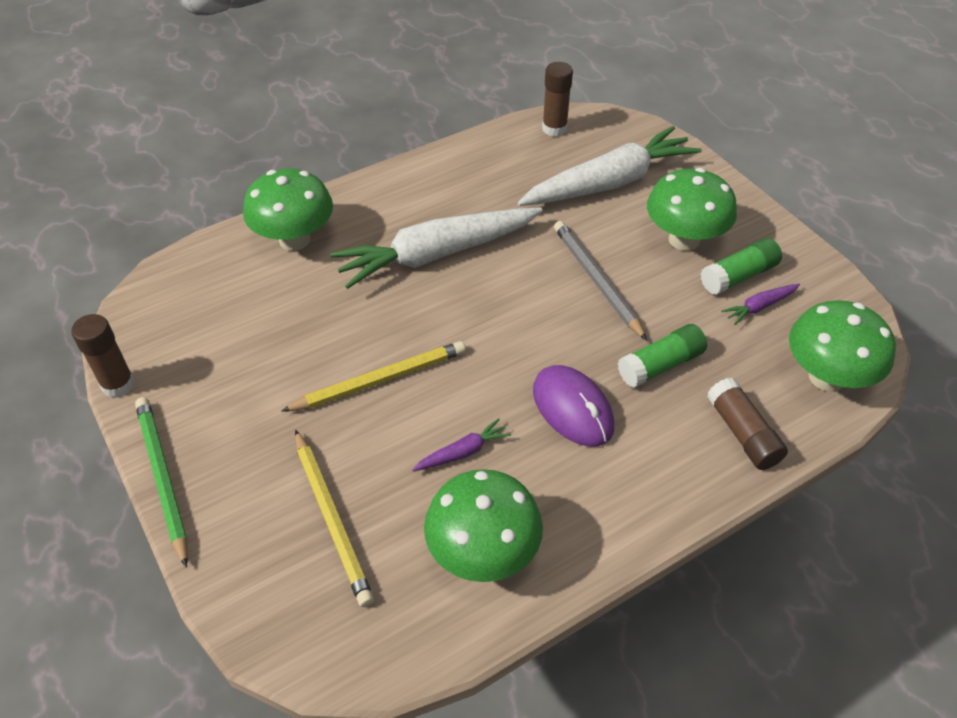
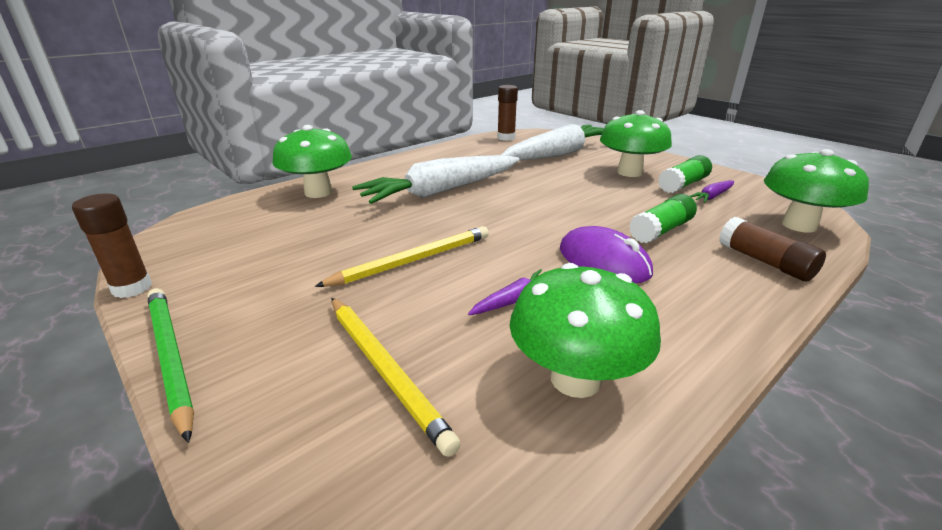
camera: 10 degrees left, 20 degrees down
(596, 281) = (577, 194): grey pencil -> none

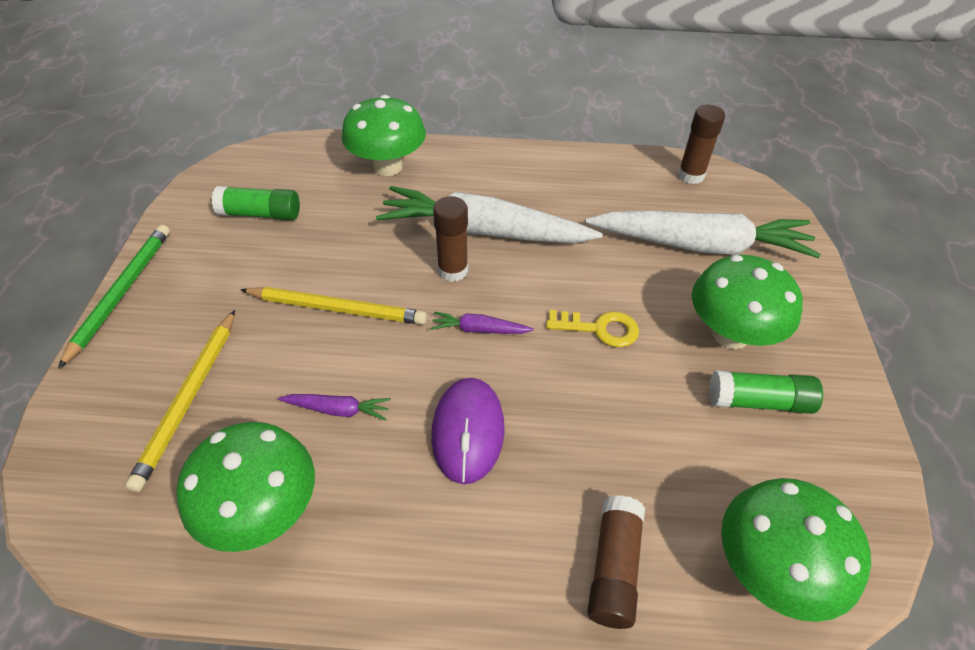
camera: 45 degrees right, 20 degrees up
(132, 288) = (168, 209): brown glue stick -> brown glue stick (453, 270)
(577, 195) = (599, 329): none -> yellow key
(661, 230) = (591, 442): green glue stick -> green glue stick (260, 214)
(712, 196) = (755, 446): purple carrot -> purple carrot (479, 329)

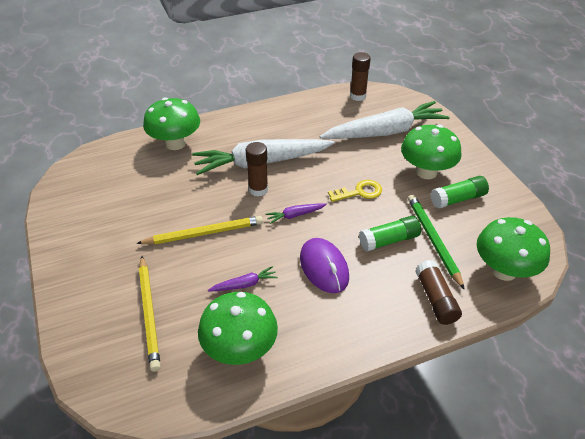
camera: 25 degrees left, 5 degrees down
(121, 293) = (53, 274): green pencil -> green pencil (433, 240)
(260, 214) = (112, 197): green glue stick -> green glue stick (389, 240)

